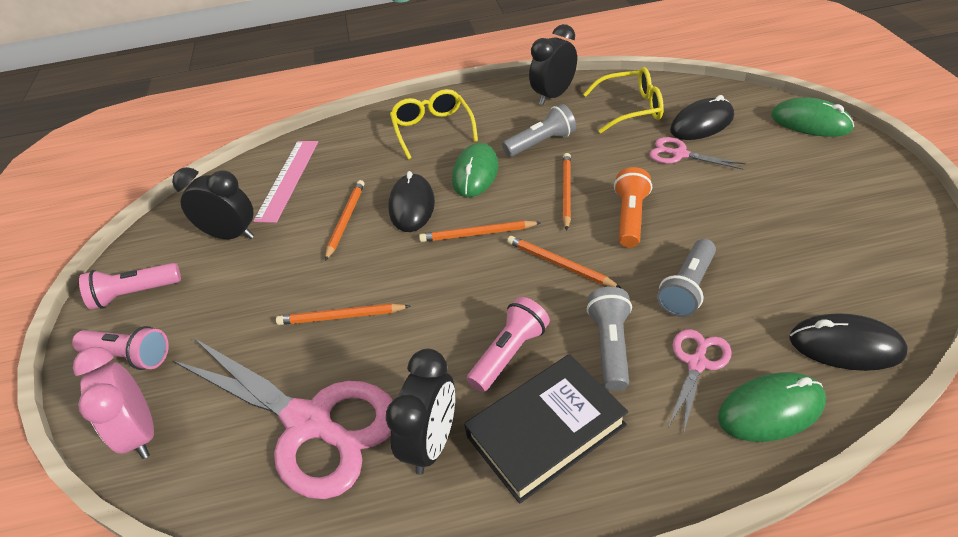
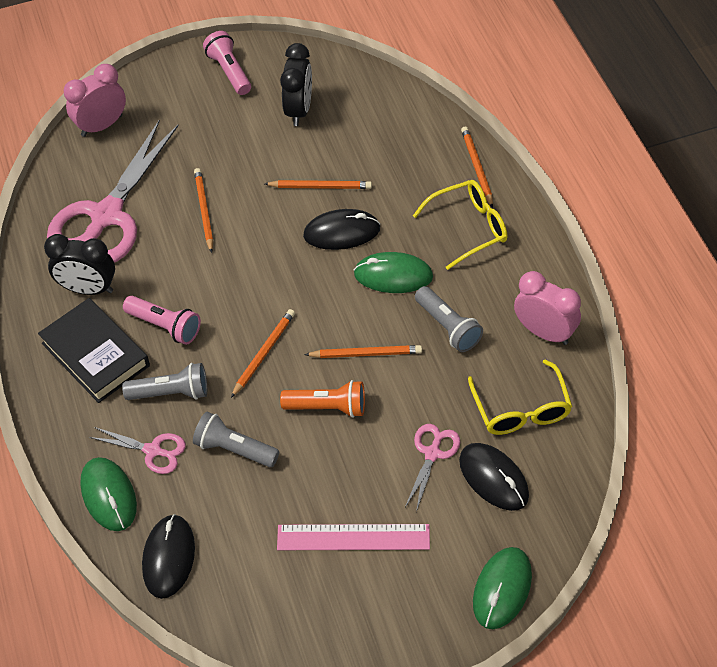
camera: 80 degrees right, 10 degrees up
(129, 356) = (167, 93): pink flashlight -> none
(288, 179) = (379, 128): pink ruler -> pink ruler (353, 537)
(477, 234) = (303, 288): orange pencil -> orange pencil (476, 168)
(553, 96) = (544, 332): black clock -> pink clock

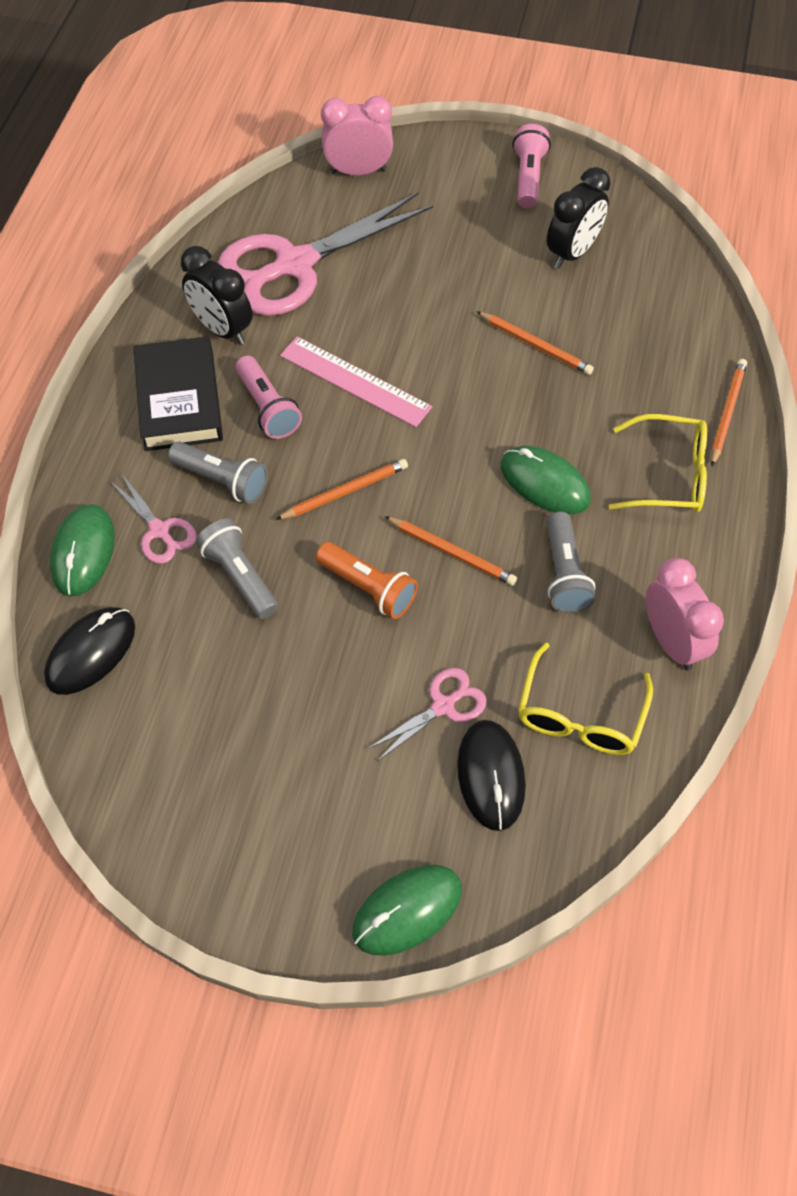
camera: 30 degrees right, 5 degrees up
(204, 211) = (395, 309): orange pencil -> none
(341, 232) = (522, 406): black mouse -> none
(353, 537) = (289, 748): pink ruler -> pink ruler (355, 381)

